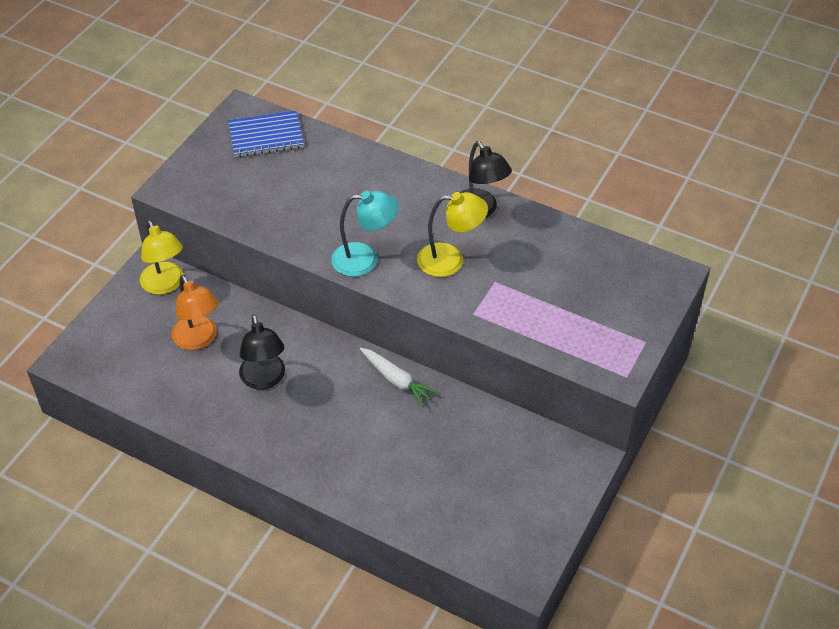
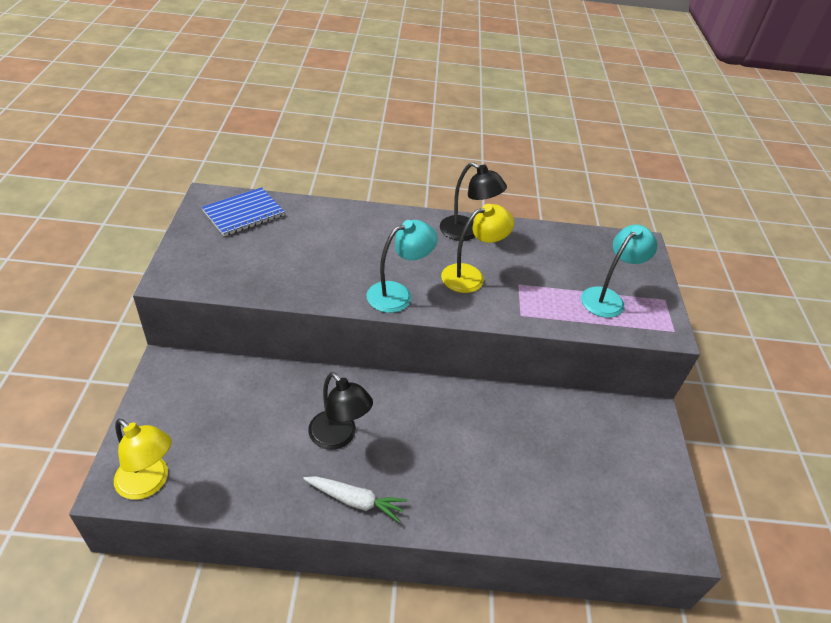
camera: 30 degrees left, 5 degrees down
(165, 285) = (191, 376): yellow lamp -> yellow lamp (149, 483)
(198, 340) = (252, 419): orange lamp -> none
(396, 380) = (459, 398): white carrot -> white carrot (355, 500)
(581, 322) = (607, 298): none -> turquoise lamp

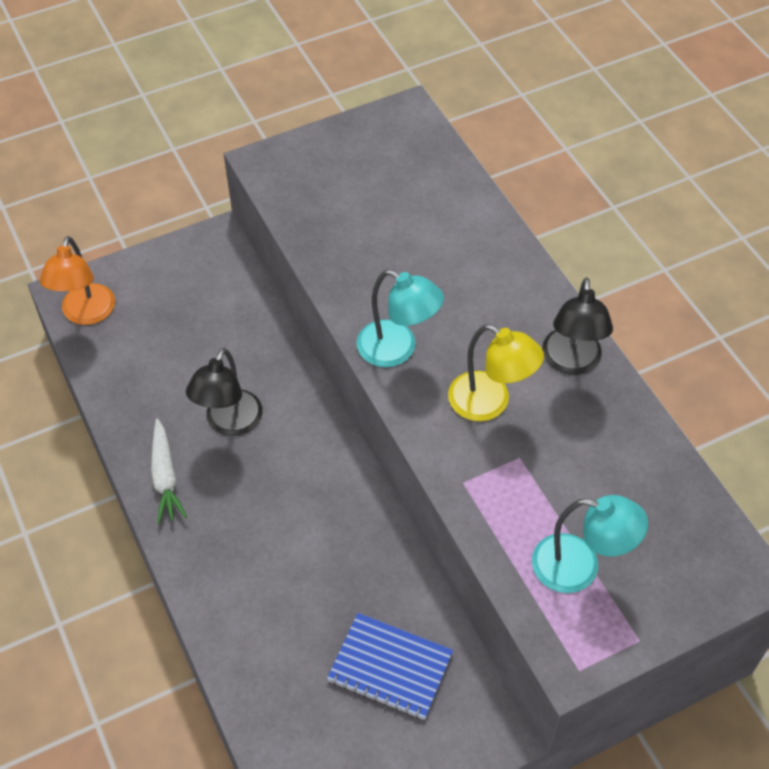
camera: 65 degrees right, 10 degrees up
(149, 483) = (86, 314): yellow lamp -> orange lamp
(243, 213) = (409, 153): blue notebook -> blue notebook (390, 667)

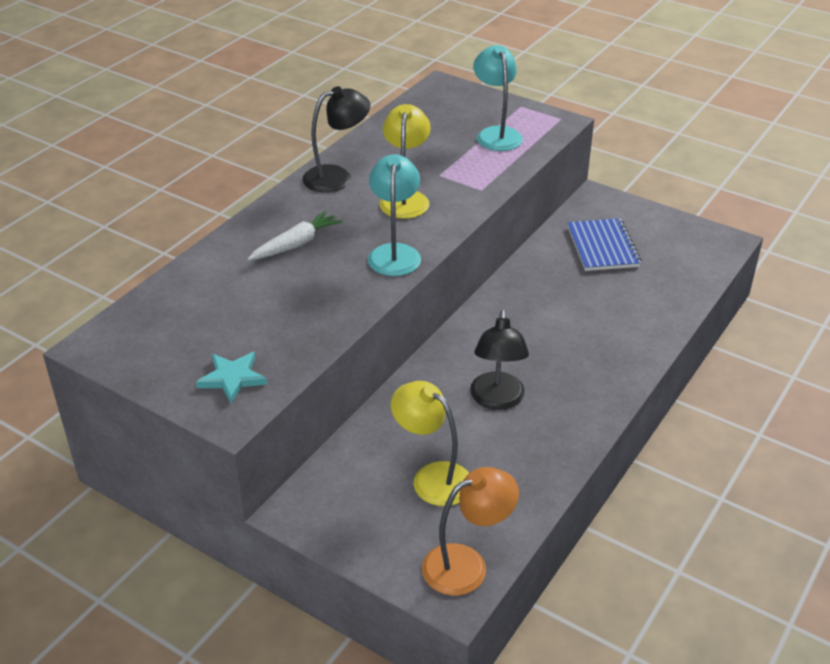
camera: 120 degrees left, 15 degrees down
(165, 477) = (580, 413): white carrot -> white carrot (296, 244)
(181, 334) = (432, 477): none -> yellow lamp
(229, 423) = (497, 400): black lamp -> black lamp turned 105 degrees clockwise
(305, 176) = (232, 378): none -> turquoise star

